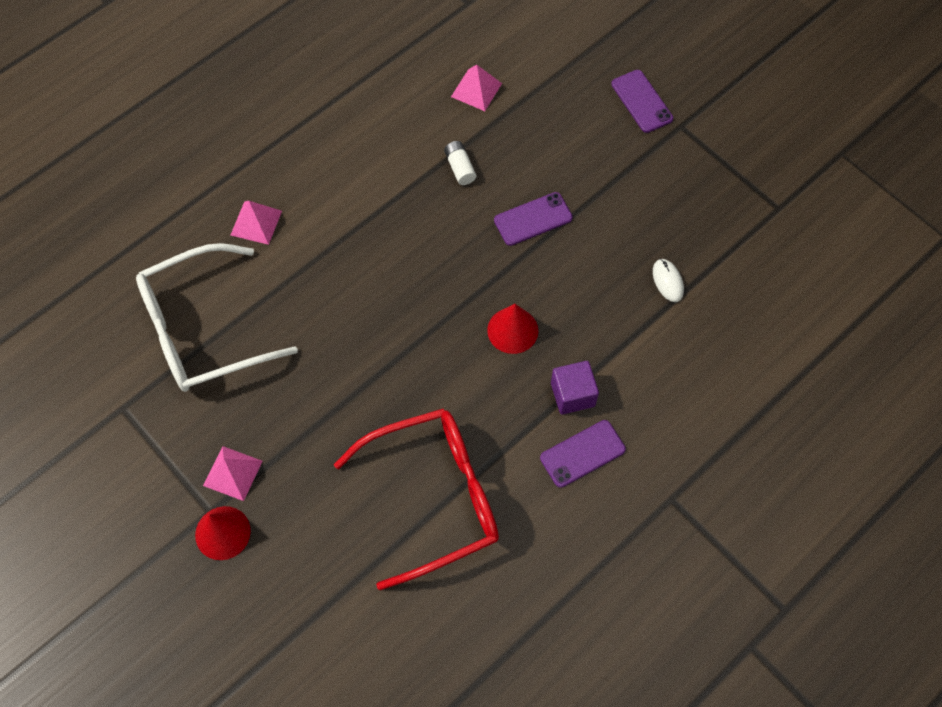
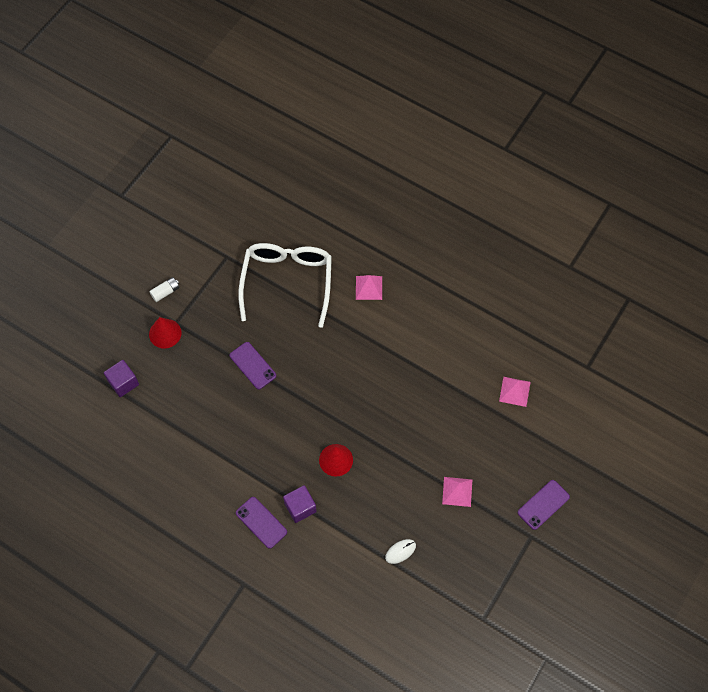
camera: 75 degrees right, 0 degrees up
(202, 330) = (287, 282): white glasses -> white glasses turned 45 degrees clockwise
(233, 473) = (201, 327): pink pyramid -> pink pyramid (457, 491)
(288, 618) = (123, 383): none -> purple cube
(434, 497) = (212, 441): red glasses -> none
(460, 168) = (448, 397): white battery -> white battery (165, 292)
(533, 219) = (422, 453): purple phone -> purple phone (253, 365)

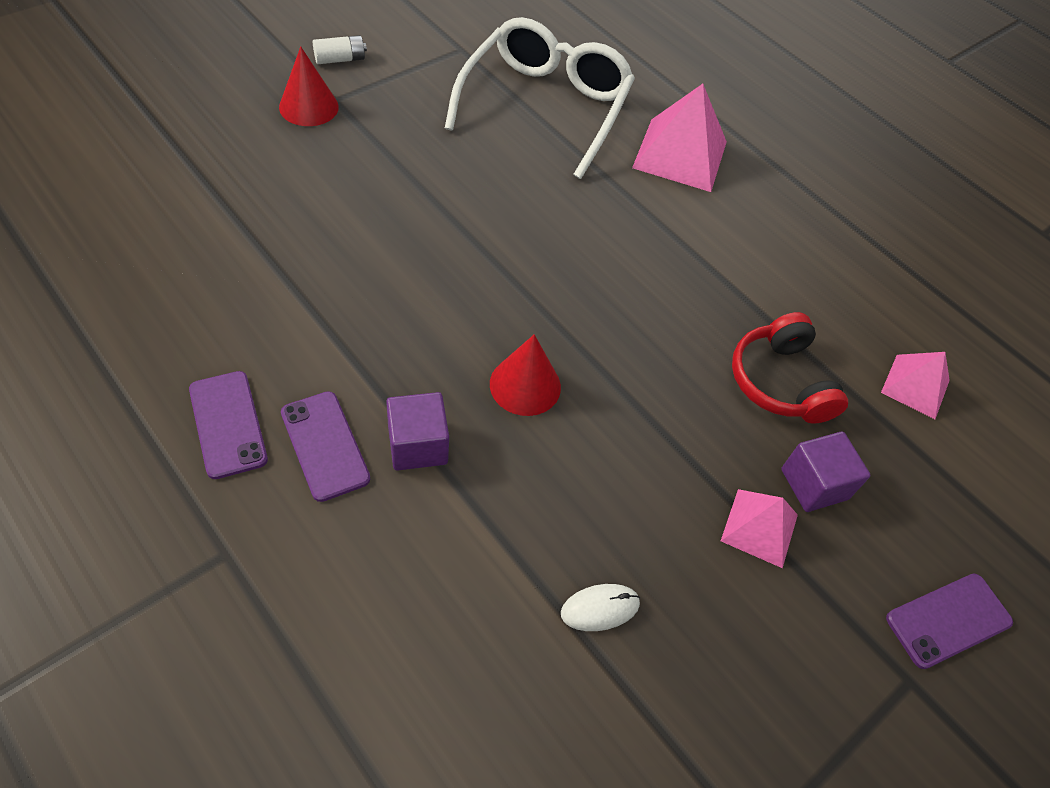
camera: 10 degrees right, 10 degrees down
(123, 383) = (198, 146): purple cube -> purple cube (814, 484)
(253, 365) = (434, 193): purple phone -> purple phone (228, 424)
(368, 287) = (680, 154): pink pyramid -> pink pyramid, size x1.69
(451, 413) = (780, 382): none -> red headphones

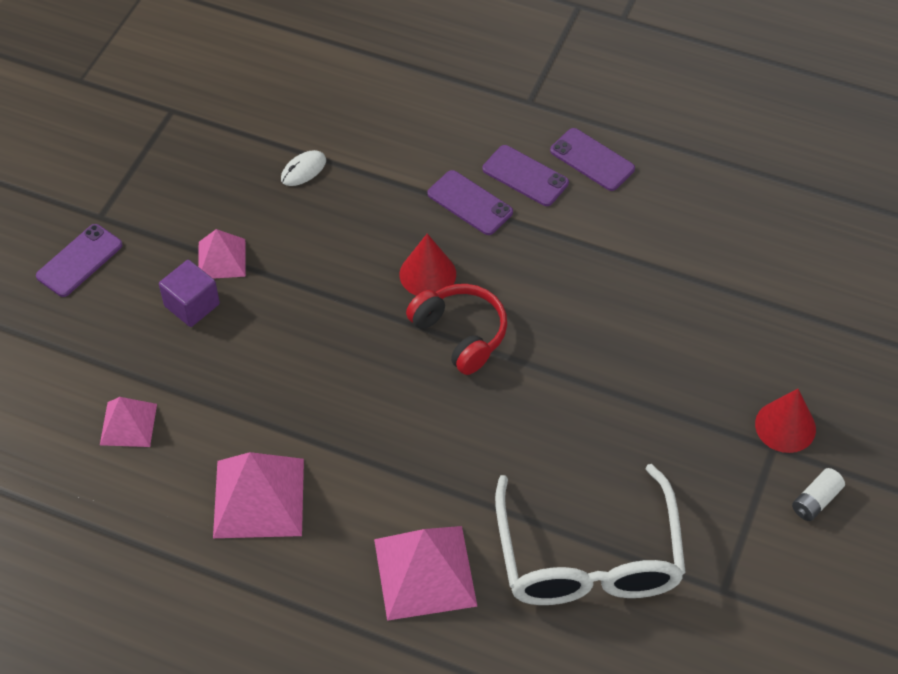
camera: 160 degrees right, 0 degrees up
(417, 445) = (470, 203): purple cube -> purple phone
(780, 382) = (241, 371): red headphones -> red headphones (460, 334)
(801, 264) = (258, 498): none -> pink pyramid

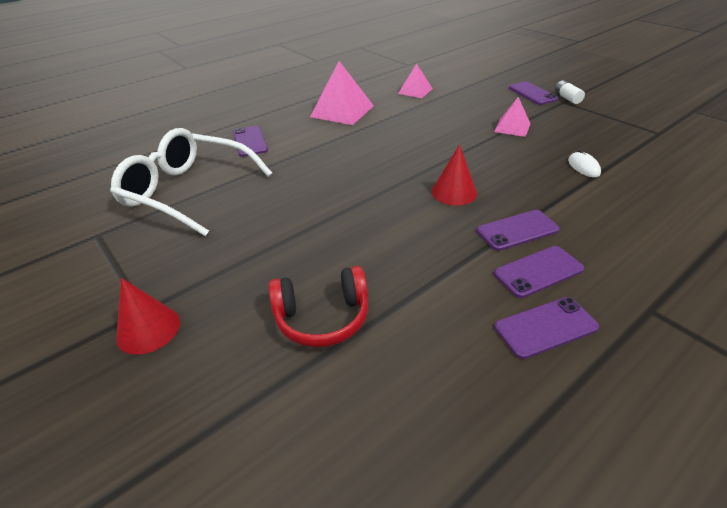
camera: 120 degrees right, 15 degrees down
(192, 305) = (481, 114): purple cube -> none
(425, 572) = (250, 141): pink pyramid -> purple phone
(460, 334) = (391, 191): red headphones -> red headphones (322, 317)
(815, 501) = (76, 314): white battery -> white battery (567, 98)

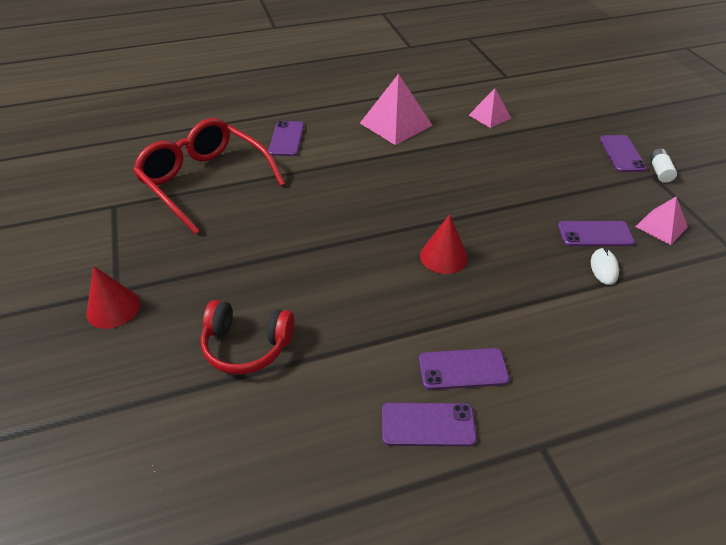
camera: 20 degrees right, 5 degrees up
(188, 191) = (205, 181): white glasses -> red glasses
(512, 127) = (563, 194): pink pyramid -> pink pyramid (661, 226)
(517, 230) = (475, 319): purple phone -> purple phone (595, 234)

